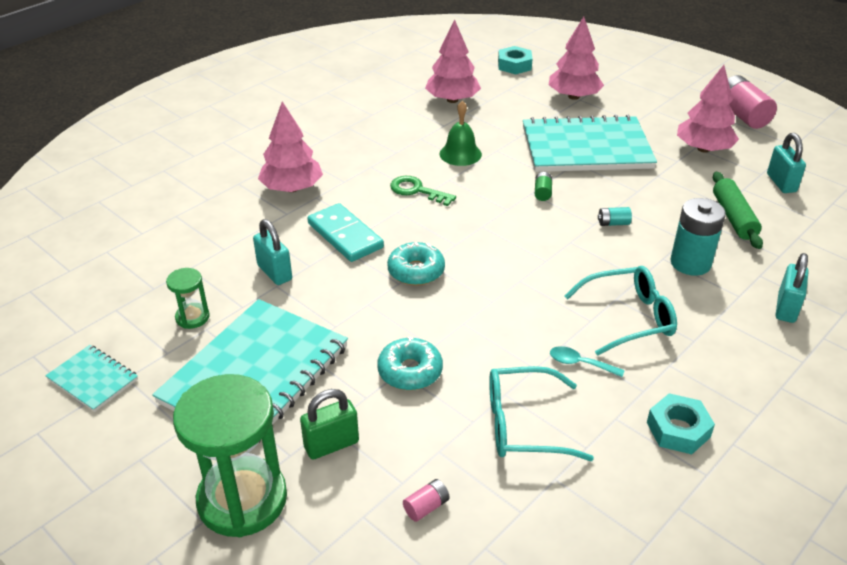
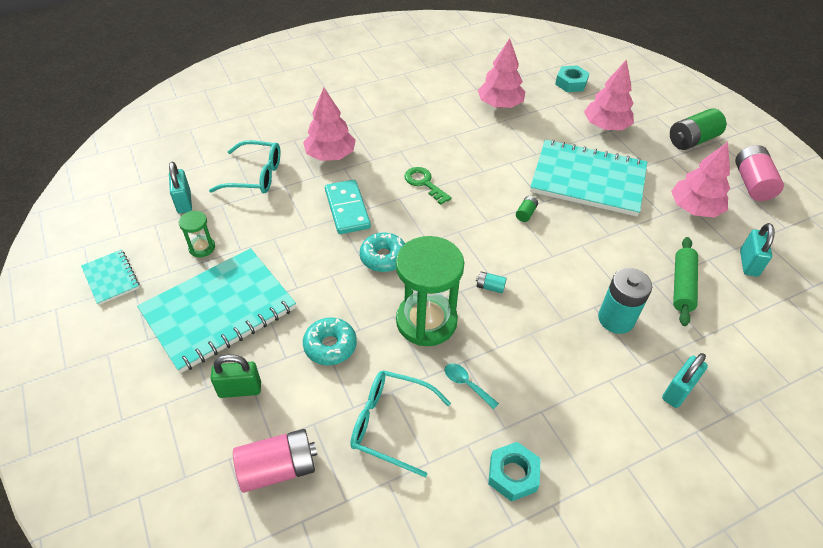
camera: 20 degrees right, 10 degrees up
(242, 499) = (156, 412): green hourglass -> green hourglass (426, 321)
(274, 272) = (278, 227): turquoise padlock -> turquoise padlock (184, 202)
(426, 507) = (278, 468): pink battery -> pink battery, size x2.16
(460, 154) = (478, 158): green bell -> none
(613, 223) = (569, 260): turquoise battery -> turquoise battery (490, 287)
(629, 317) = (531, 355): turquoise glasses -> turquoise glasses (255, 176)
(664, 91) = (692, 140): none -> green battery

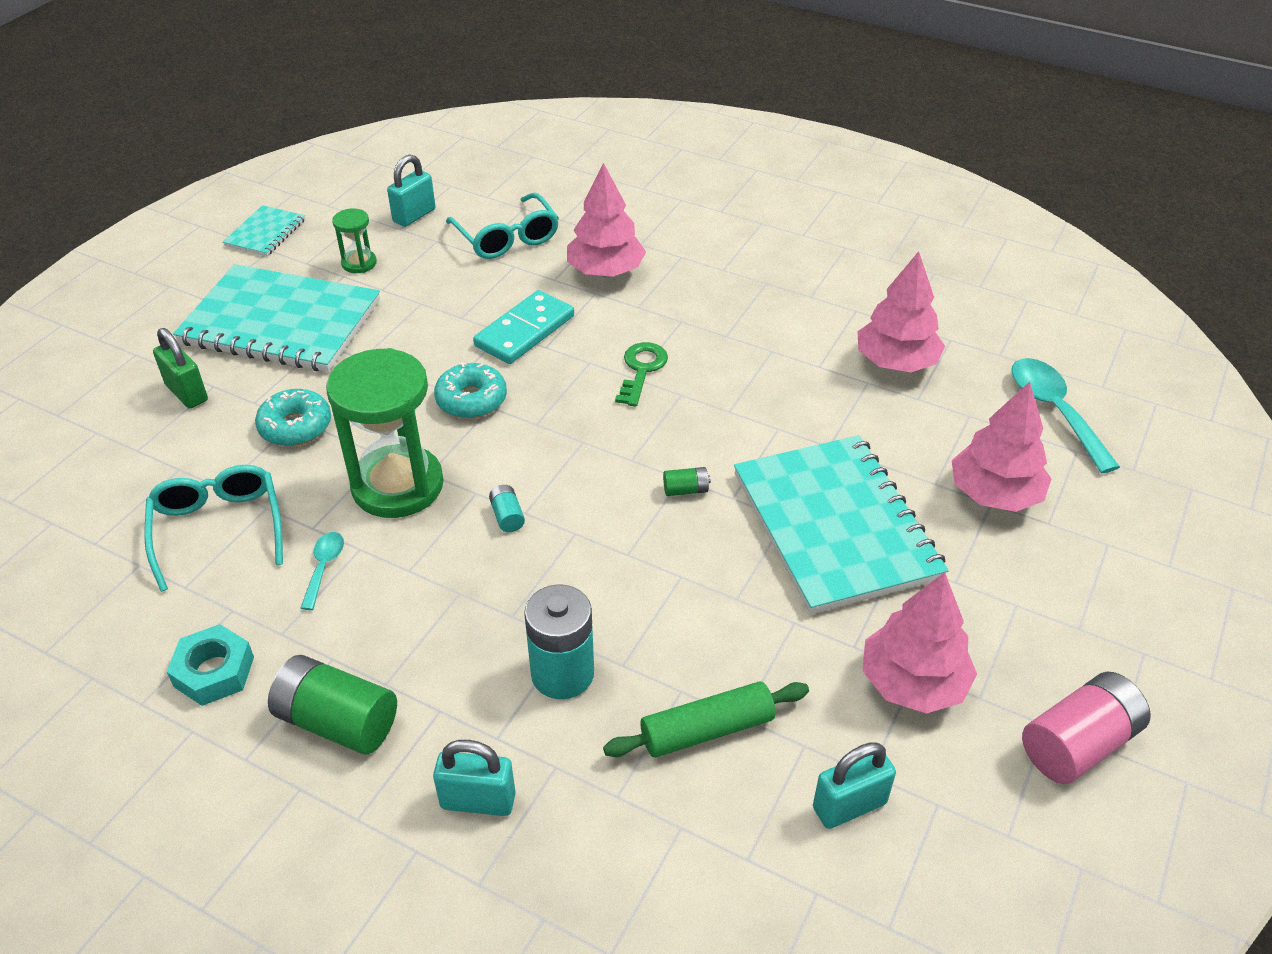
camera: 55 degrees right, 5 degrees down
(278, 468) = (105, 472): pink battery -> none
(571, 83) = (1054, 411): turquoise nut -> turquoise spoon
(692, 140) = (1098, 616): green battery -> green battery (337, 721)

